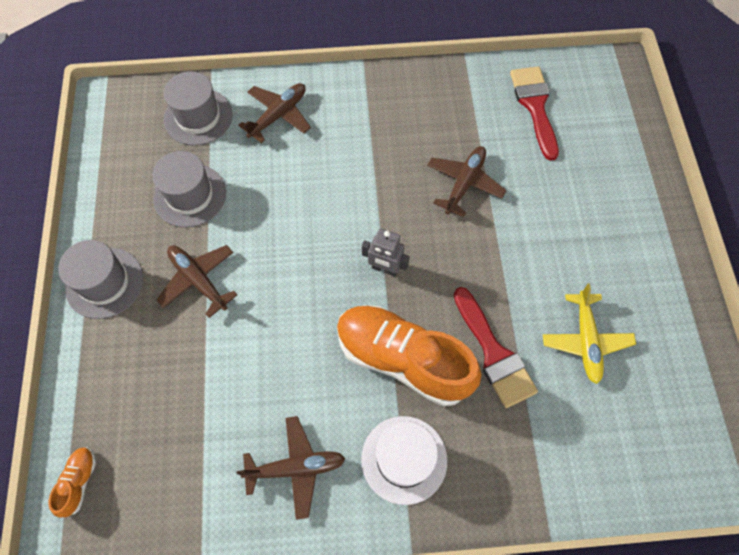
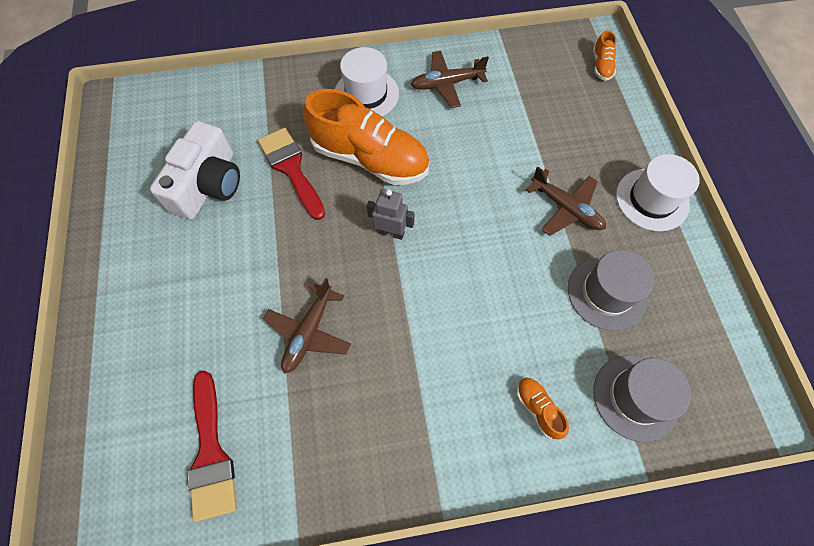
camera: 175 degrees right, 0 degrees up
(104, 283) = (652, 199): grey hat -> white hat
(278, 115) = (538, 408): brown plane -> orange shoe
(585, 340) = (208, 184): yellow plane -> white camera

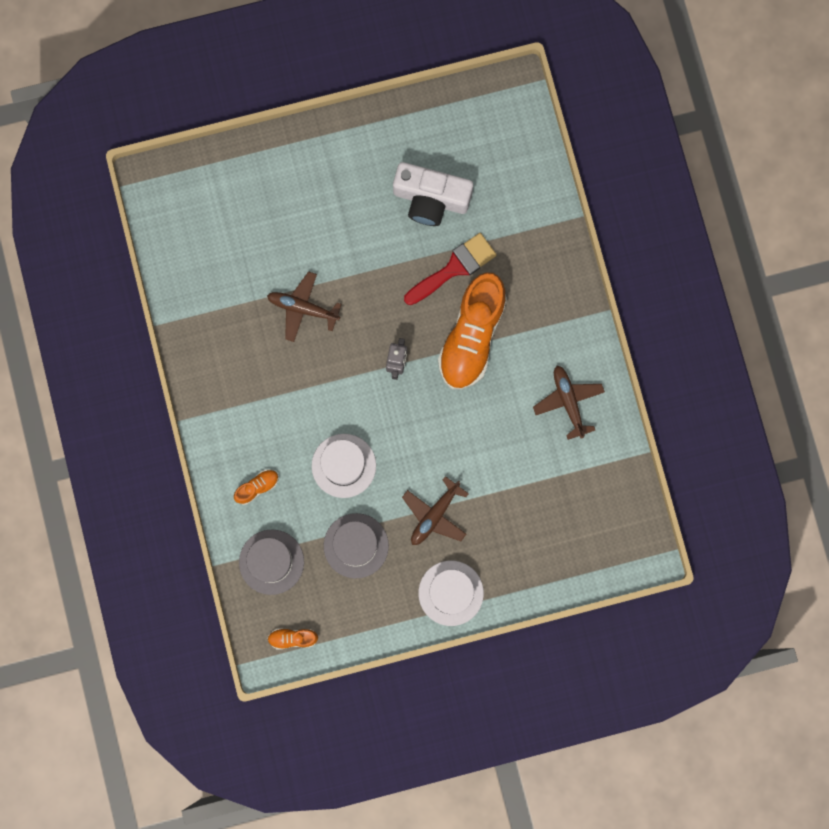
camera: 85 degrees right, 15 degrees up
(211, 453) = (208, 254): red brush -> none
(366, 94) = (547, 324): white hat -> white hat (343, 465)
(601, 65) = (608, 557): orange shoe -> orange shoe (293, 638)

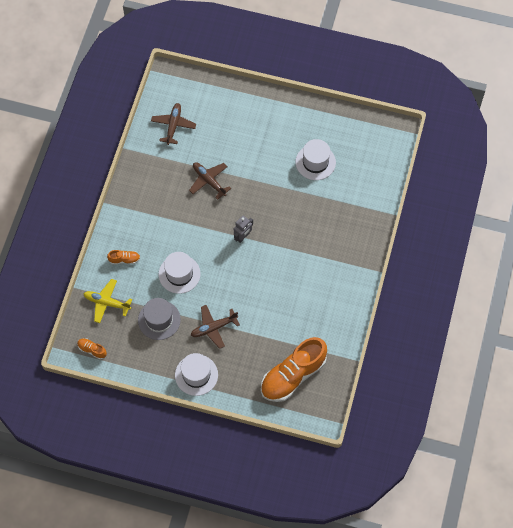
camera: 30 degrees right, 15 degrees down
(271, 562) = (107, 303): grey hat -> yellow plane
(431, 199) = (315, 162): white camera -> white hat
(454, 268) = (306, 204): red brush -> none
(472, 337) = (294, 245): orange shoe -> orange shoe (293, 375)
(568, 402) = (328, 308): brown plane -> brown plane (173, 125)

